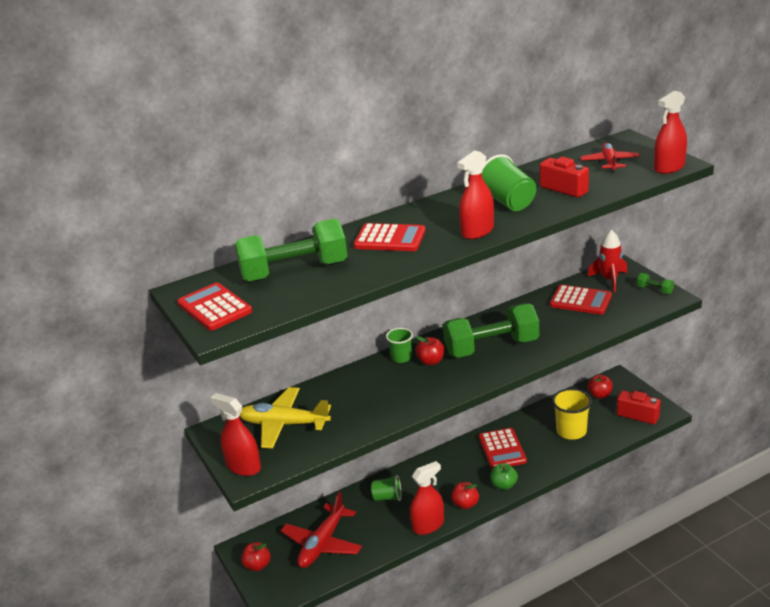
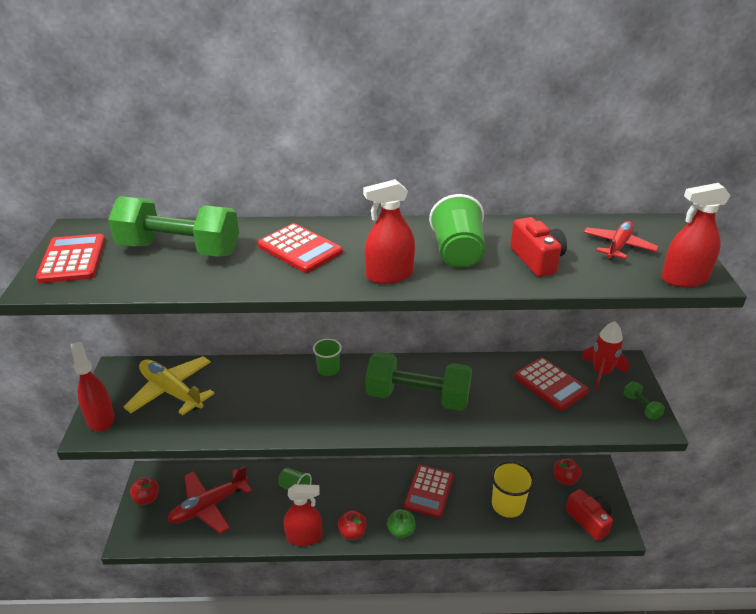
camera: 25 degrees right, 5 degrees up
(431, 361) = (349, 386): red apple -> none

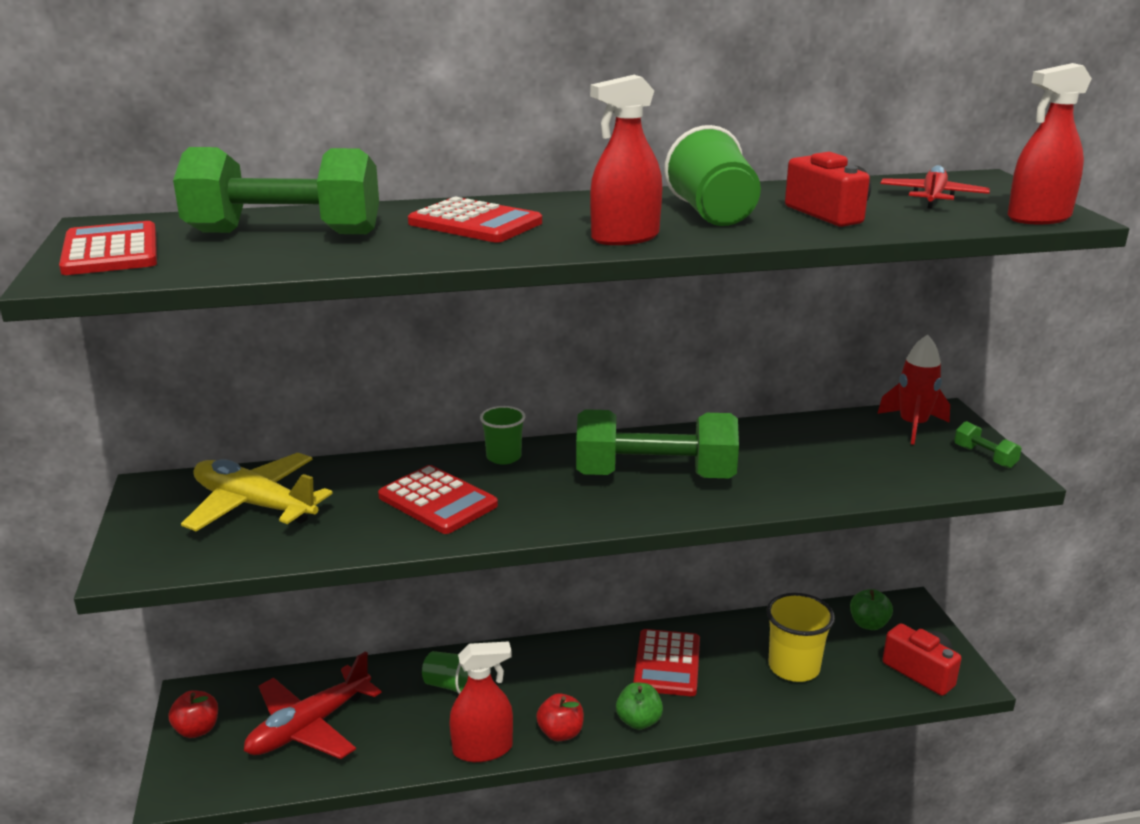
camera: 10 degrees left, 10 degrees down
(100, 419) = (141, 549): red spray bottle -> none
(550, 384) = (846, 444): red calculator -> red calculator (437, 501)
(565, 479) = (868, 624): red apple -> green apple

